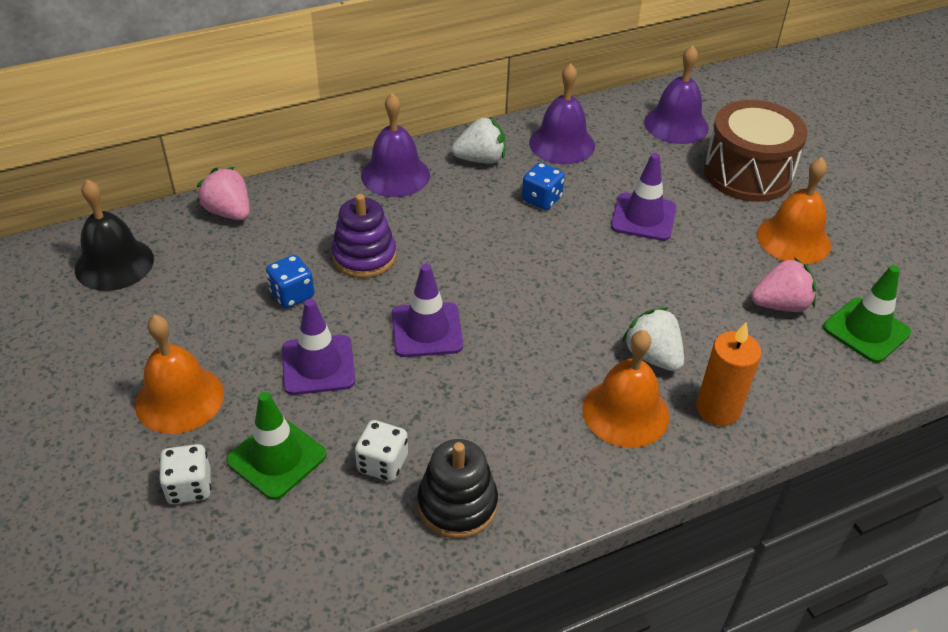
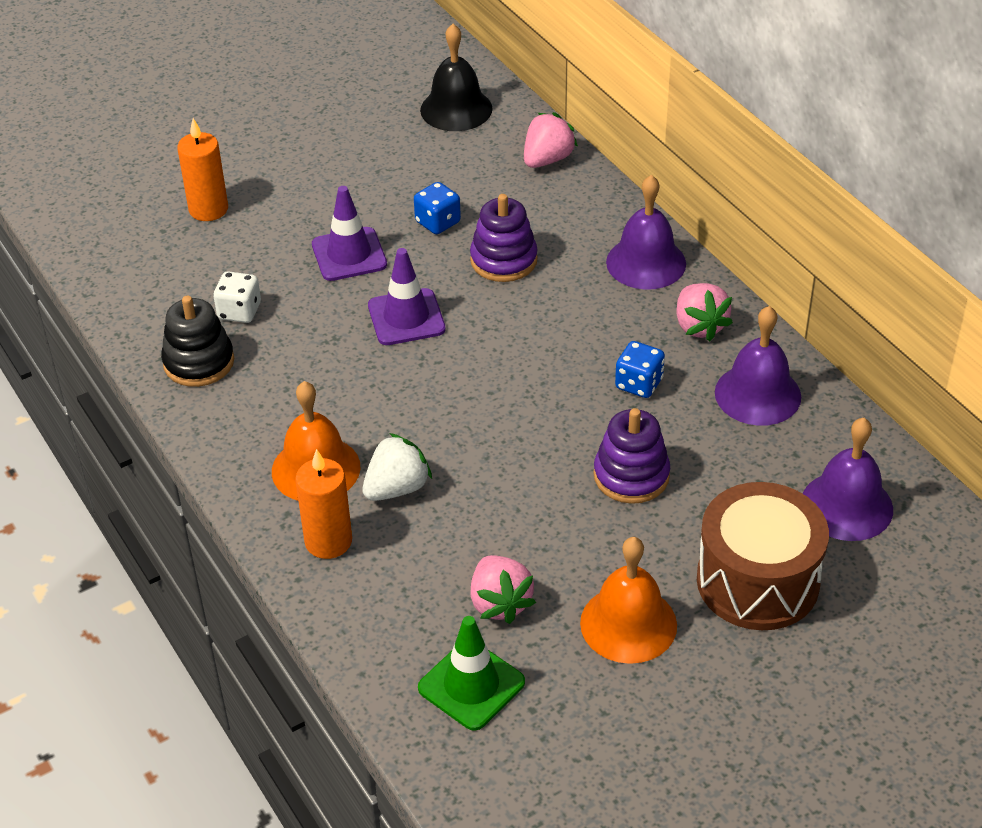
camera: 85 degrees right, 0 degrees up
(179, 399) = (299, 183): orange bell -> none
(189, 487) = (208, 209): white dice -> orange candle
(276, 458) = (241, 249): green traffic cone -> none
(480, 159) = (699, 326): white strawberry -> pink strawberry
(643, 217) = (631, 475): purple traffic cone -> purple stacking toy

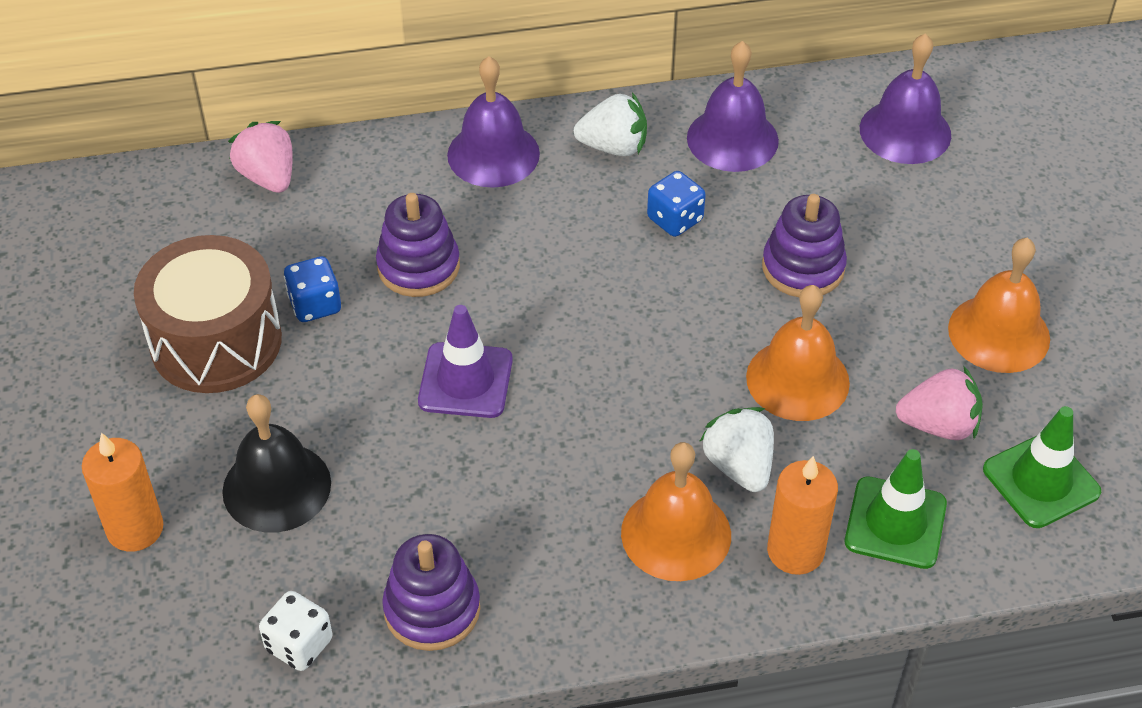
camera: 70 degrees left, 5 degrees up
(199, 362) = (432, 609): black stacking toy -> purple stacking toy
(239, 311) = (360, 543): white dice -> white dice (299, 645)
(349, 254) = (320, 404): purple traffic cone -> none
(382, 596) = (895, 523): none -> green traffic cone
(456, 109) = (114, 227): black bell -> black bell (276, 487)
(503, 502) = (797, 379): none -> orange bell
(699, 326) = (613, 147): pink strawberry -> white strawberry
(757, 581) = (976, 223): brown drum -> brown drum (216, 341)

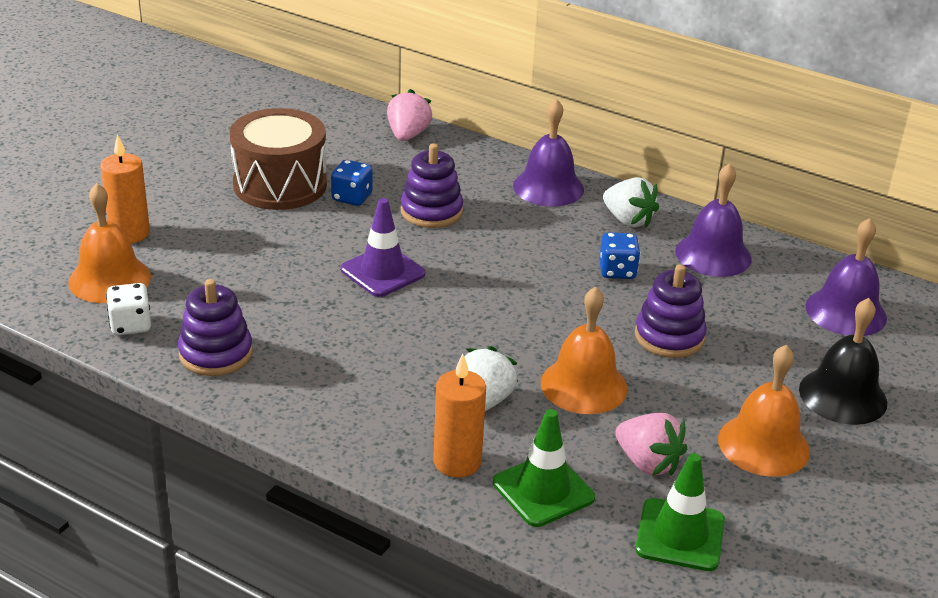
camera: 40 degrees right, 15 degrees down
(276, 487) = (219, 257): black bell -> black bell (843, 395)
(676, 534) = (397, 407): orange bell -> orange bell (109, 279)

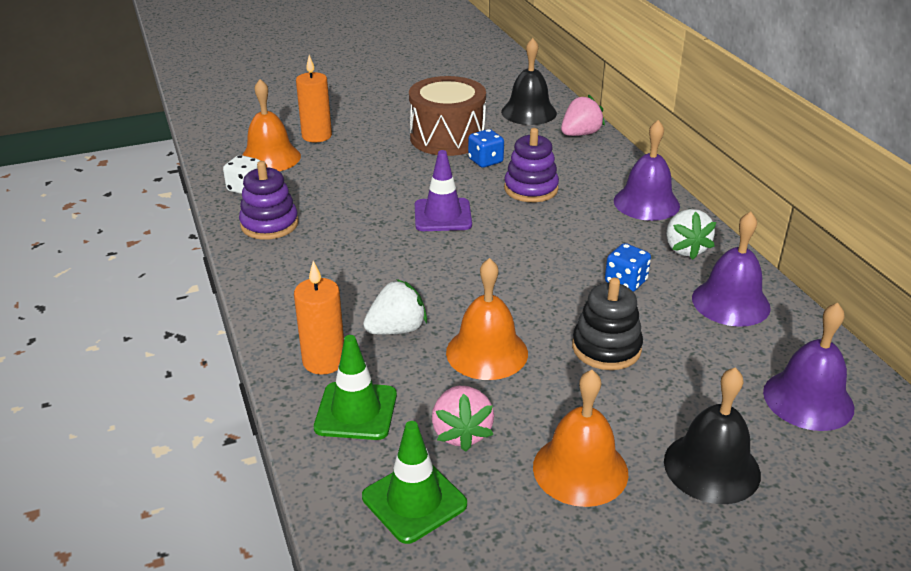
camera: 40 degrees right, 0 degrees up
(328, 127) = (529, 112): none -> black bell
(669, 337) = (606, 348): purple stacking toy -> black stacking toy

